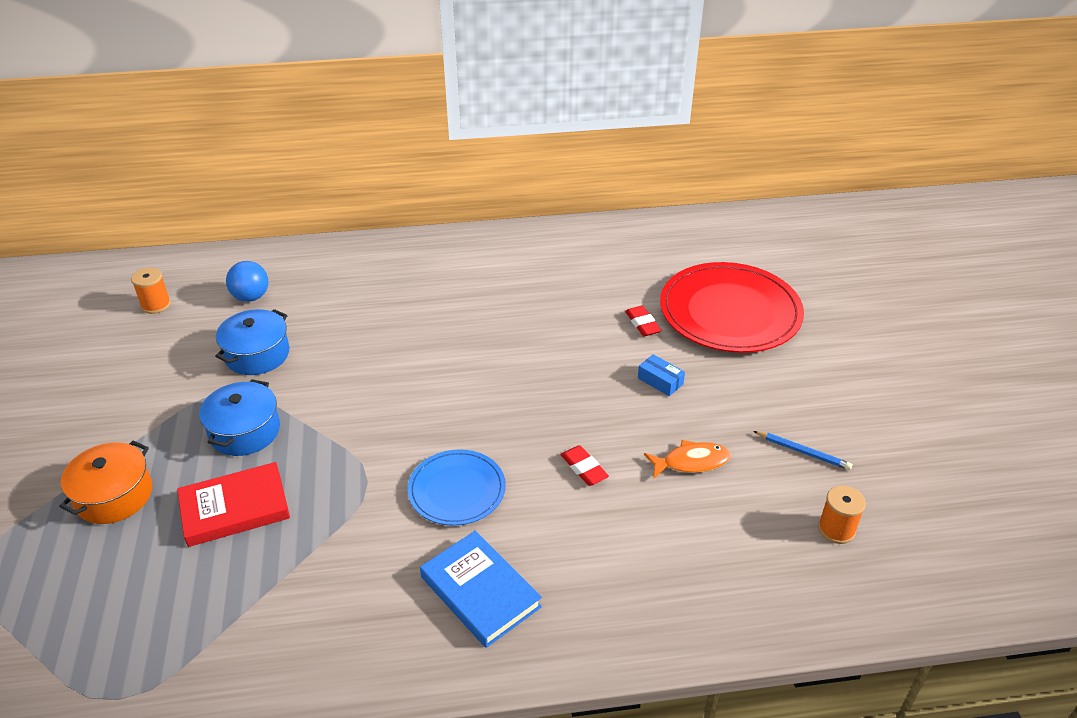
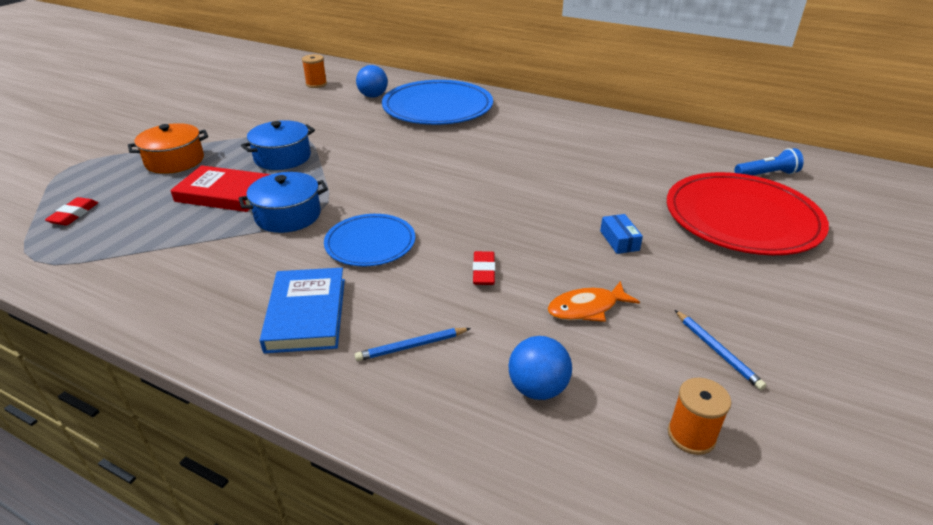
camera: 35 degrees right, 5 degrees down
(257, 354) = (340, 123): blue pot -> blue pot (288, 215)
(345, 285) = (437, 107): none -> blue plate
(597, 570) = (411, 346): none -> blue pencil
(642, 324) = (644, 198): red eraser -> red eraser (74, 214)
(691, 462) = (587, 308): orange fish -> orange fish turned 135 degrees clockwise
(714, 253) = (767, 174): none -> blue flashlight
(717, 552) = (537, 388): none -> blue ball

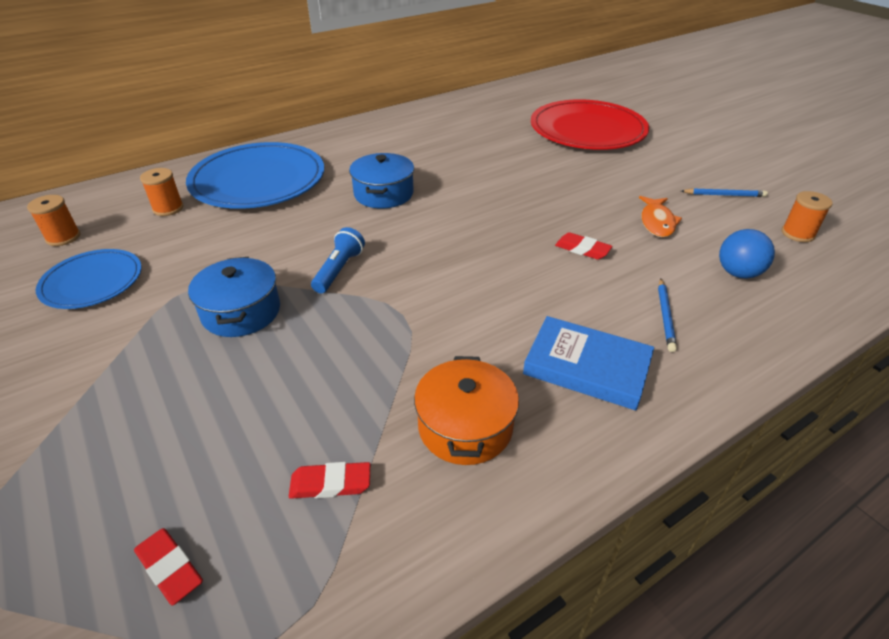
camera: 60 degrees left, 5 degrees up
(142, 240) = (330, 484): none -> red eraser
(175, 161) = (123, 416): orange pot -> orange pot (465, 426)
(224, 193) = (281, 381): red book -> none
(288, 215) = (389, 338): blue pot -> blue pot (383, 194)
(370, 243) = (492, 296): blue plate -> blue plate (92, 282)
(373, 96) = (168, 208): blue ball -> orange spool
(619, 240) = (581, 180): blue box -> none
(767, 174) = (542, 101): blue flashlight -> blue flashlight (339, 270)

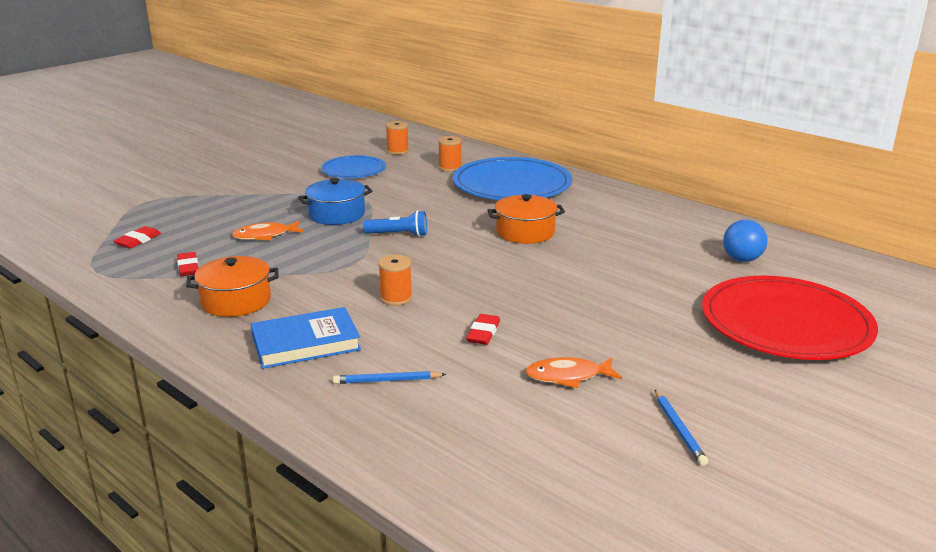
camera: 75 degrees right, 15 degrees down
(265, 387) = (265, 236): none -> orange fish
(383, 194) = (525, 232): blue pot -> orange pot
(587, 367) = (305, 343): blue book -> blue book turned 60 degrees clockwise
(738, 273) = (485, 429): blue ball -> blue ball (742, 259)
(797, 234) = (609, 486): orange spool -> orange spool (396, 298)

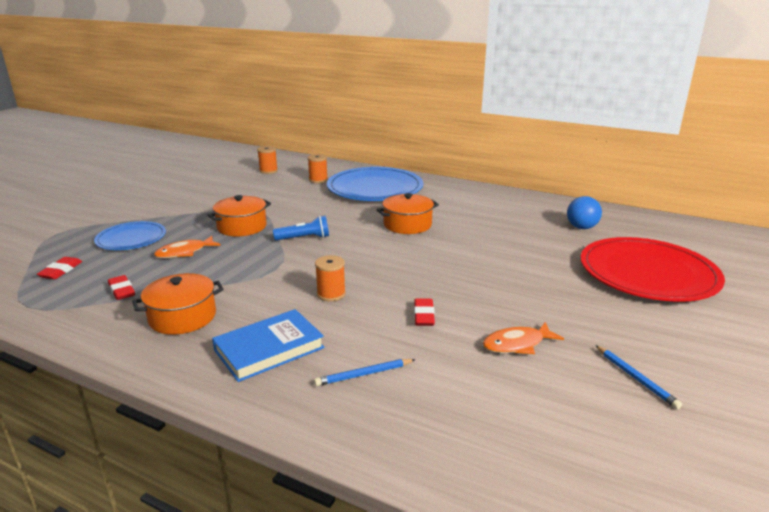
camera: 15 degrees left, 0 degrees up
(337, 214) = (242, 227): blue pot -> orange pot
(353, 170) = (238, 189): blue plate -> blue plate (131, 239)

